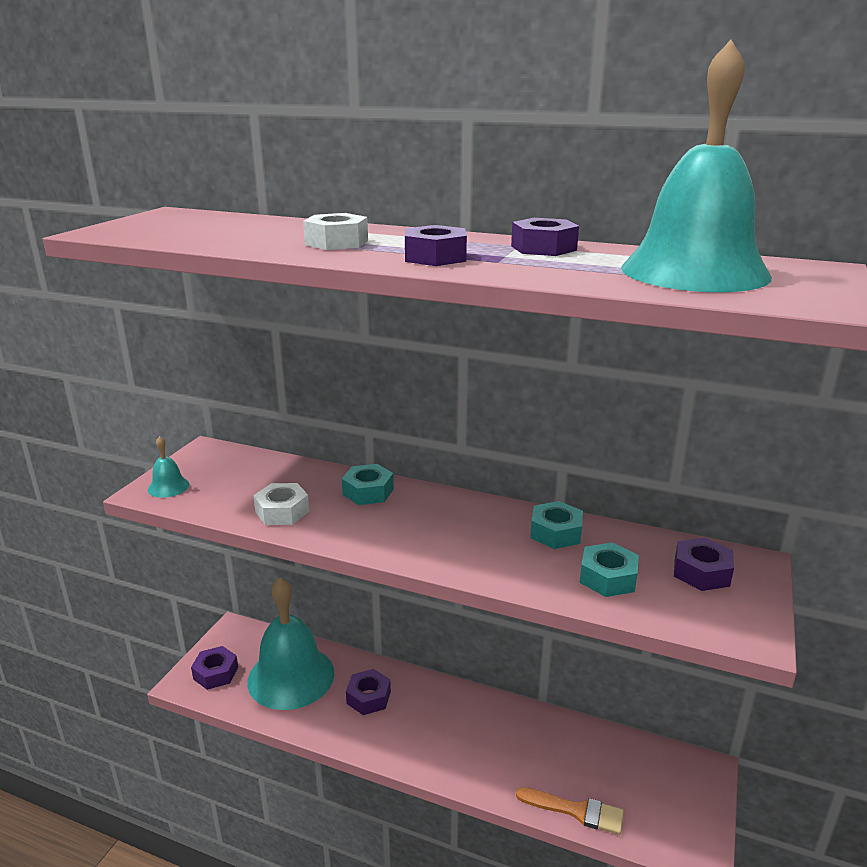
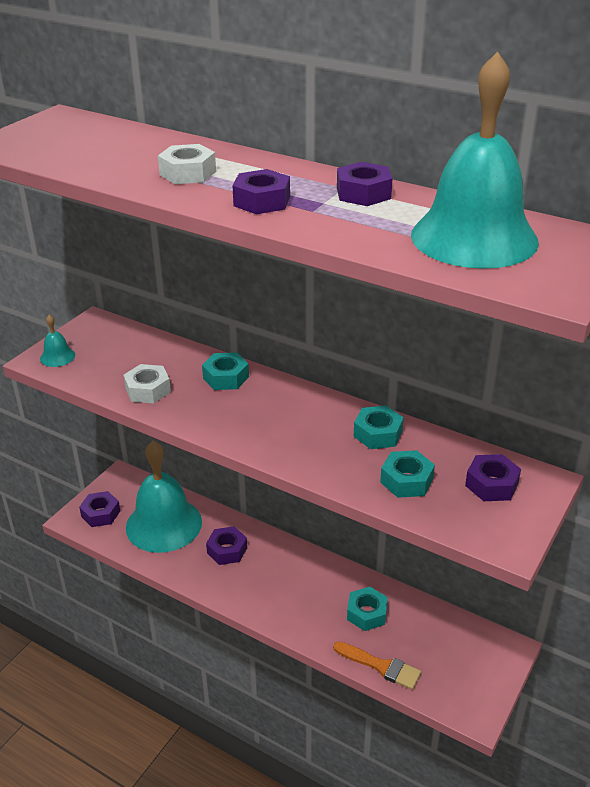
camera: 10 degrees right, 10 degrees up
(542, 750) = (366, 613): none -> turquoise nut

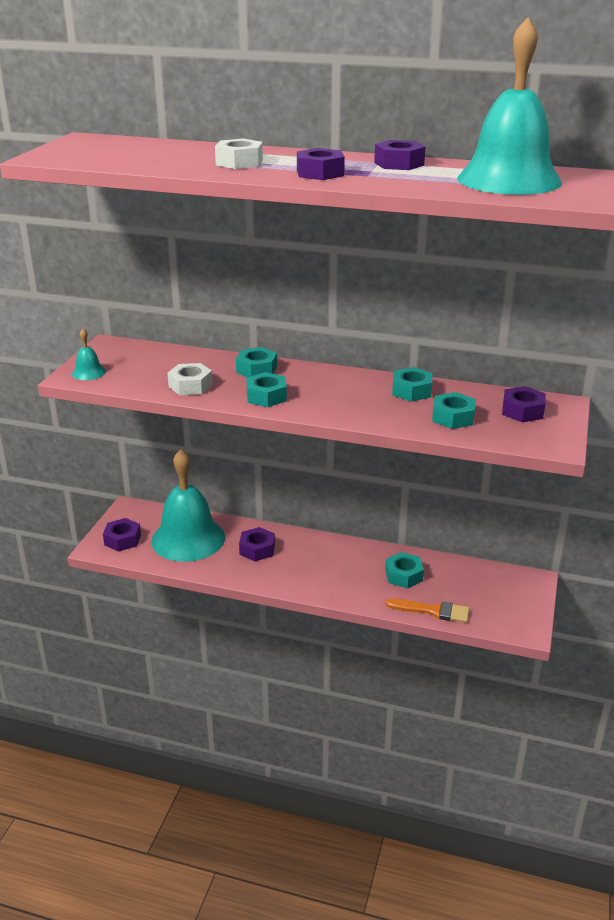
camera: 15 degrees left, 5 degrees down
(218, 417) = (266, 396): none -> turquoise nut

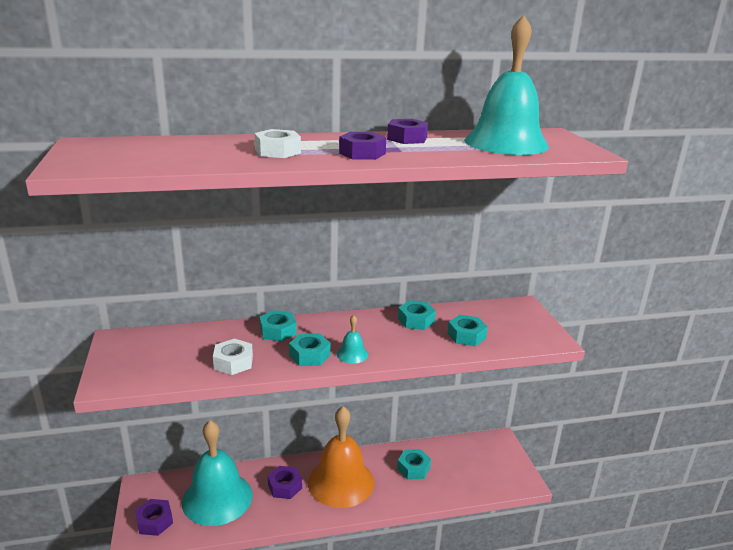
camera: 30 degrees left, 5 degrees down
(88, 372) = (120, 374): turquoise bell -> turquoise bell (352, 354)
(316, 563) = (341, 482): none -> orange bell
(433, 611) = (455, 492): orange brush -> none
(522, 411) = (505, 318): purple nut -> none

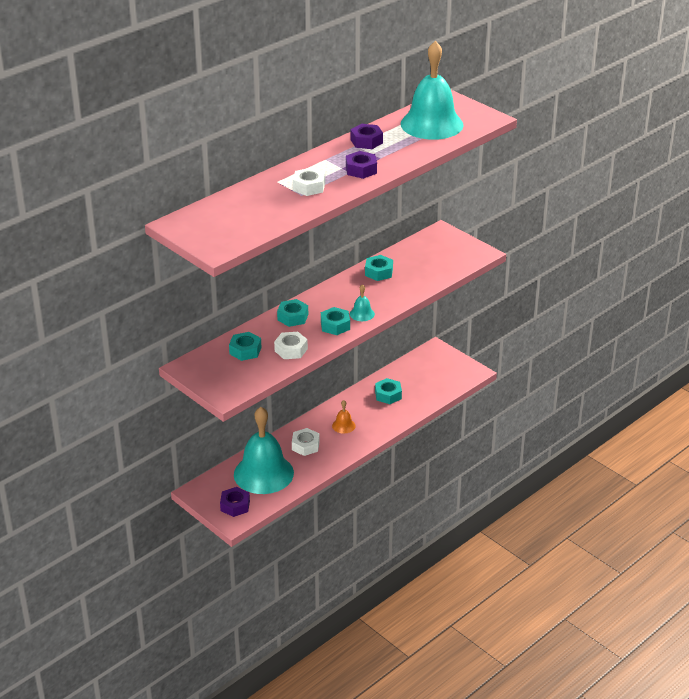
camera: 30 degrees left, 10 degrees up
(285, 486) = (305, 446): purple nut -> white nut
(341, 482) = (343, 426): orange bell -> orange bell, size x0.40
(466, 336) = (423, 271): turquoise nut -> turquoise nut (245, 350)

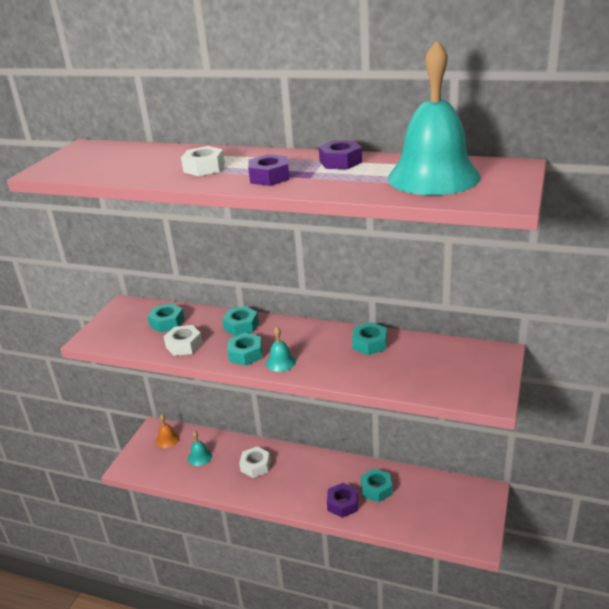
camera: 65 degrees right, 5 degrees down
(235, 506) = (146, 459): purple nut -> purple nut (342, 504)
(263, 473) = (200, 457): turquoise bell -> turquoise bell, size x0.40
(343, 426) = (303, 478): orange bell -> orange bell (167, 439)

